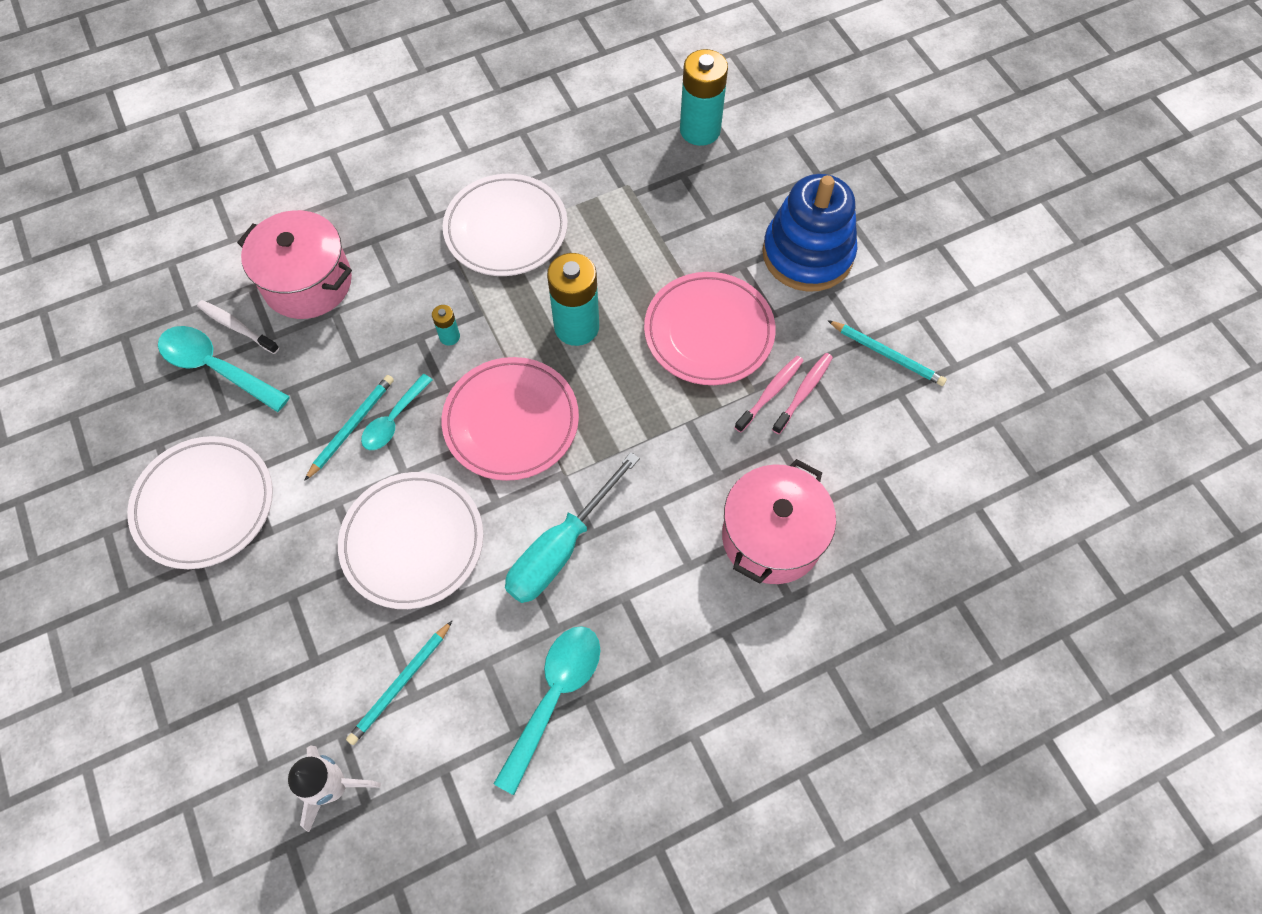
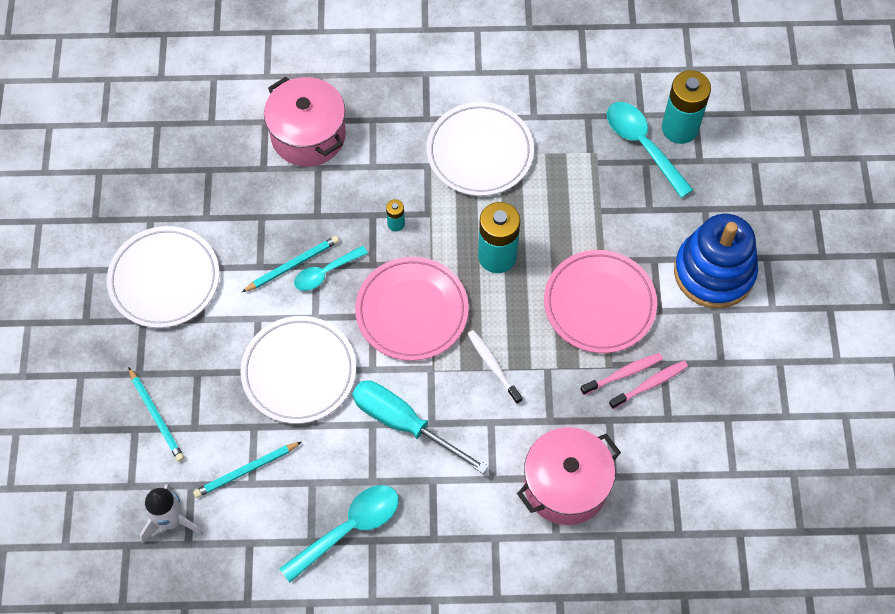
camera: 25 degrees right, 0 degrees up
(216, 368) = (214, 177): turquoise spoon -> turquoise spoon (642, 145)
(236, 327) = (241, 150): white toothbrush -> white toothbrush (493, 366)
(561, 548) = (404, 424): turquoise screwdriver -> turquoise screwdriver turned 60 degrees clockwise
(887, 354) = (734, 383): turquoise pencil -> turquoise pencil (156, 416)

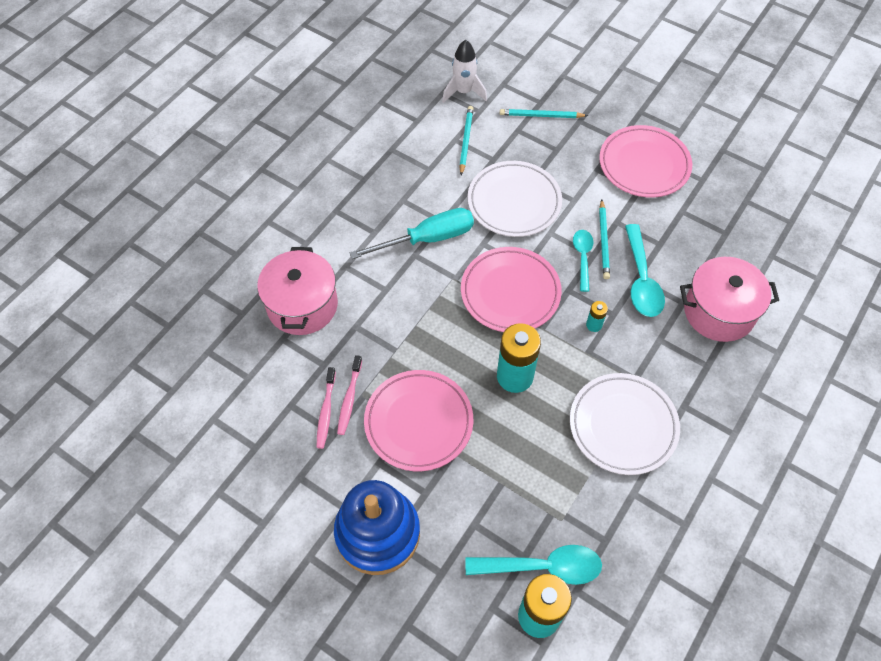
camera: 125 degrees right, 5 degrees down
(164, 279) = (644, 165): white plate -> pink plate
(349, 528) = (382, 171): turquoise spoon -> turquoise spoon (641, 280)
(493, 366) = (426, 317): white toothbrush -> none

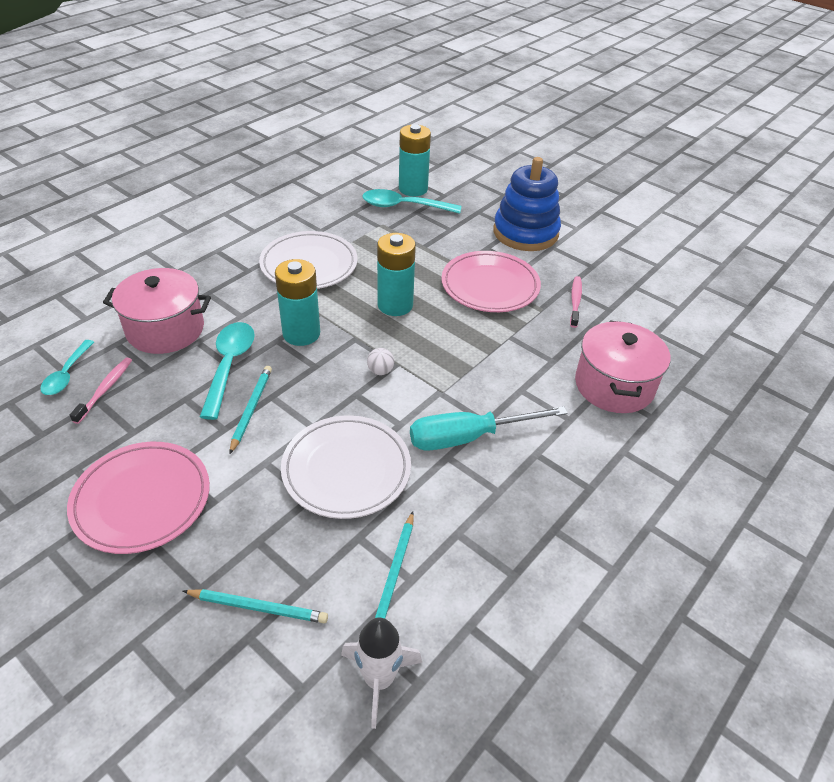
camera: 175 degrees left, 15 degrees down
(349, 399) = (554, 307): pink toothbrush -> pink toothbrush (105, 389)
(510, 292) = (380, 371): pink plate -> white ball
(582, 257) = (285, 395): turquoise spoon -> turquoise spoon (67, 374)
(594, 325) = (301, 334): turquoise battery -> turquoise battery, size x2.19

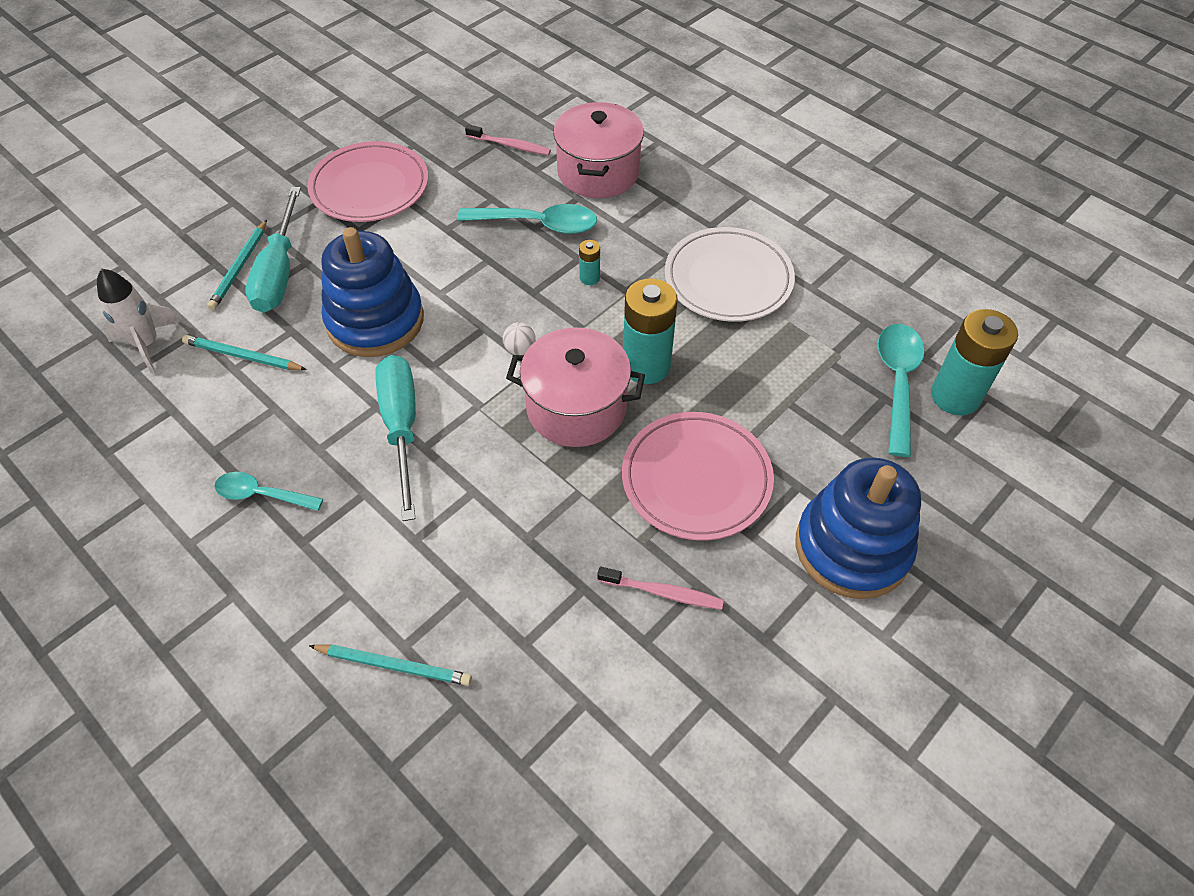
camera: 95 degrees right, 10 degrees up
(67, 374) = (533, 119): turquoise spoon -> turquoise spoon (261, 494)
(251, 409) = (471, 245): turquoise pencil -> turquoise pencil (394, 665)
(270, 564) = (279, 272): none -> turquoise screwdriver
(301, 334) = (589, 278): turquoise battery -> turquoise battery, size x0.46
(346, 470) = (375, 321): white plate -> blue stacking toy
(614, 385) = (470, 608): pink pot -> pink pot (576, 408)

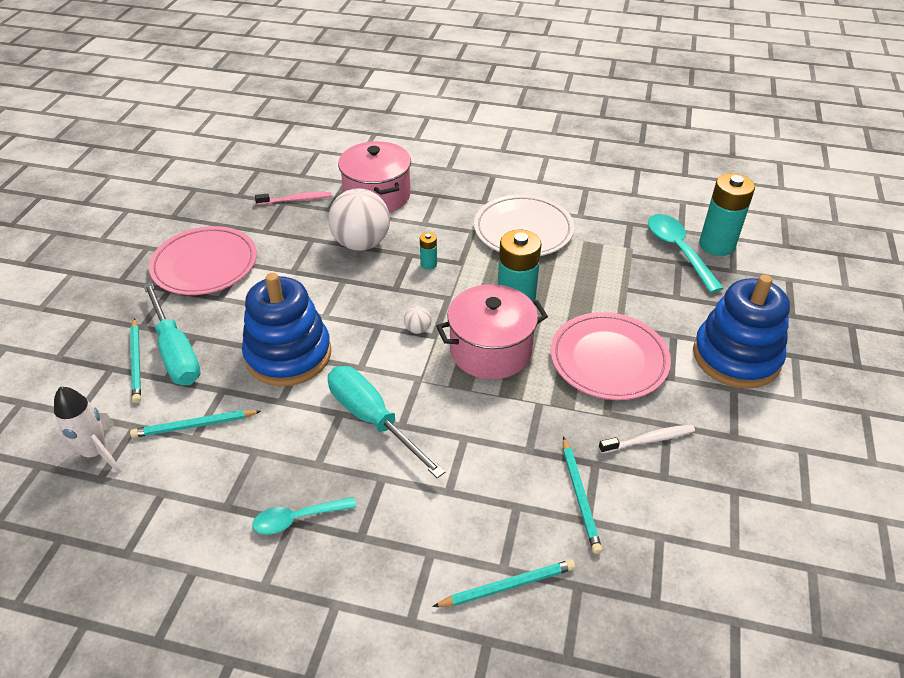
camera: 30 degrees left, 10 degrees down
(538, 224) = (361, 243): turquoise spoon -> white ball
(538, 614) = (580, 496): none -> turquoise pencil
(663, 592) = (648, 440): pink toothbrush -> white toothbrush

